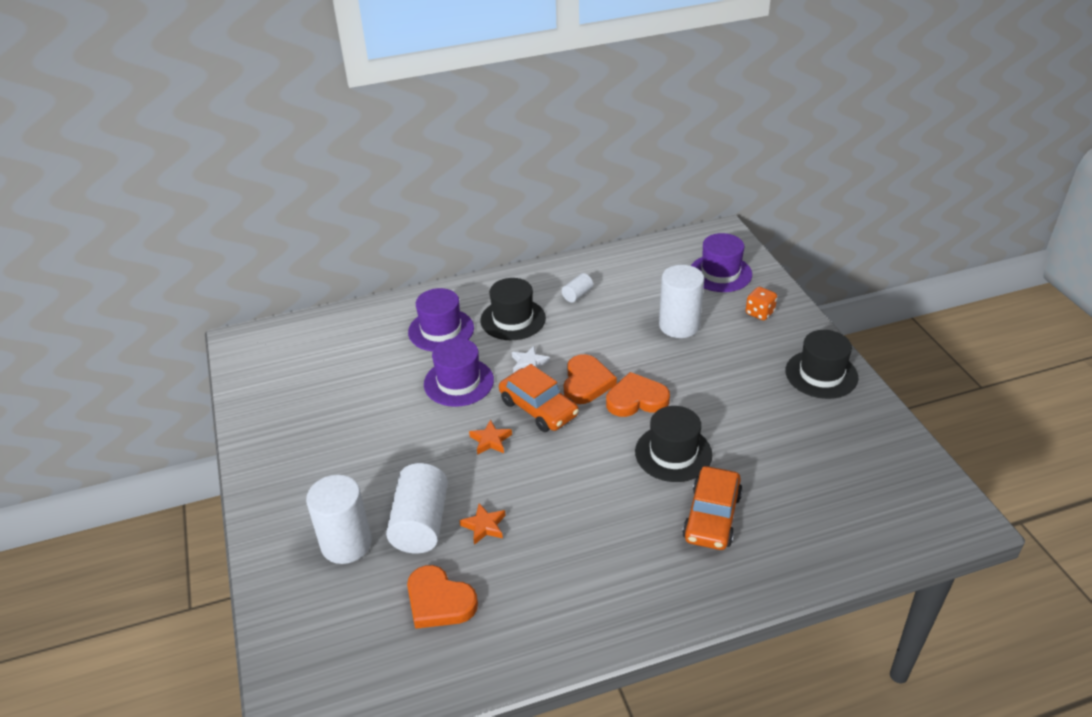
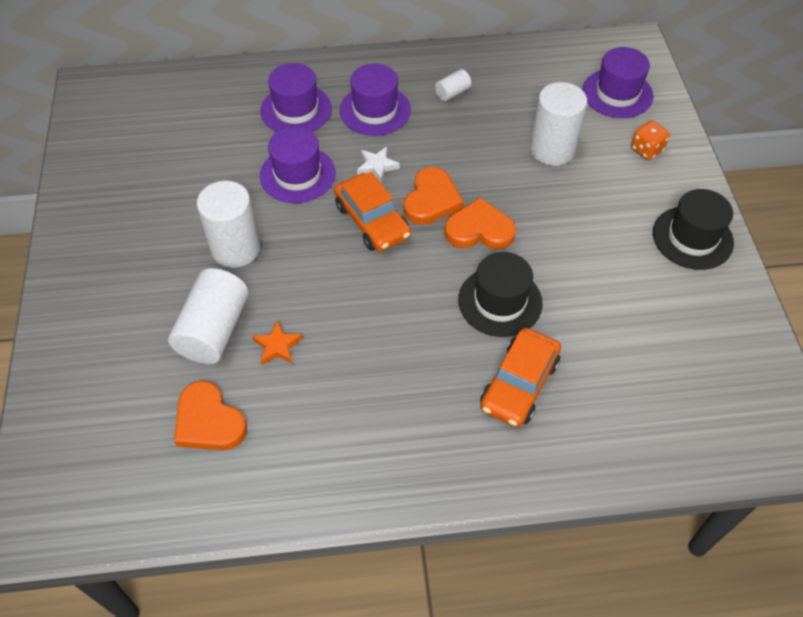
camera: 10 degrees right, 15 degrees up
(346, 544) = (134, 338): white cylinder -> white cylinder (236, 248)
(490, 440) = (312, 249): orange star -> none
(513, 319) = (375, 110): black hat -> purple hat

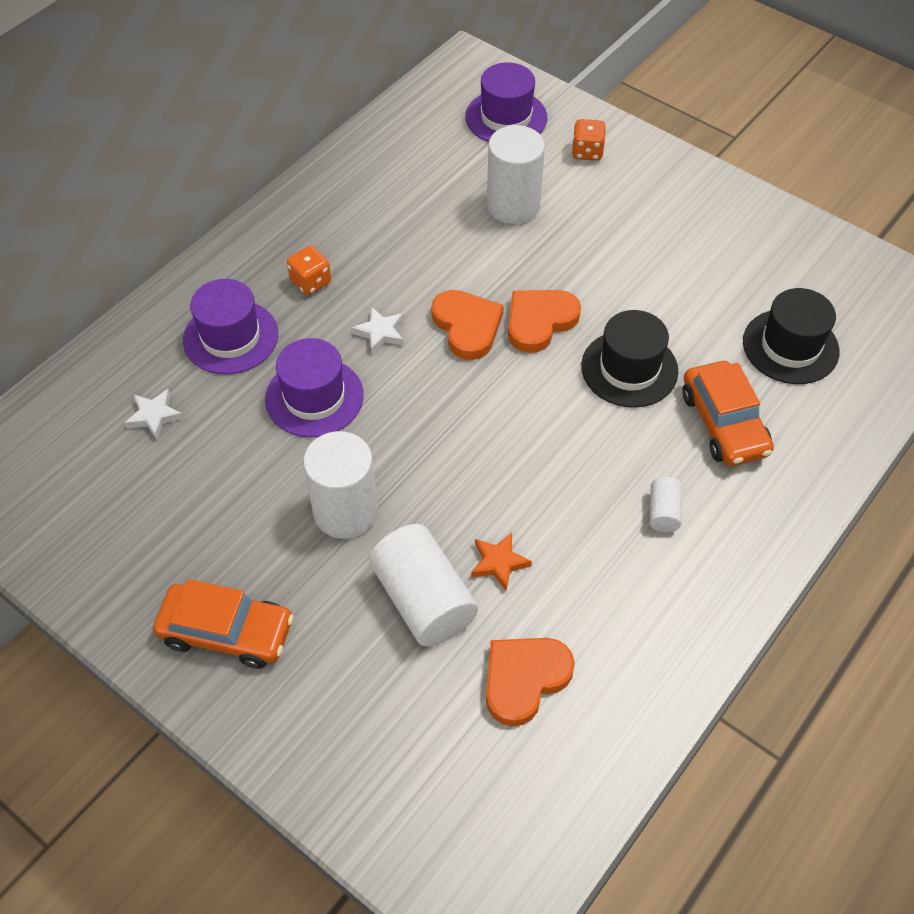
camera: 45 degrees left, 0 degrees up
(209, 123) = (154, 416): none -> white star
(209, 421) = (524, 679): orange heart -> orange heart turned 135 degrees clockwise
(372, 221) = (439, 385): orange car -> orange car (227, 632)
(375, 110) = (311, 282): purple hat -> orange dice
(452, 93) = (363, 214): white cylinder -> white cylinder (663, 512)
(692, 238) = (704, 201): black hat -> black hat (790, 346)

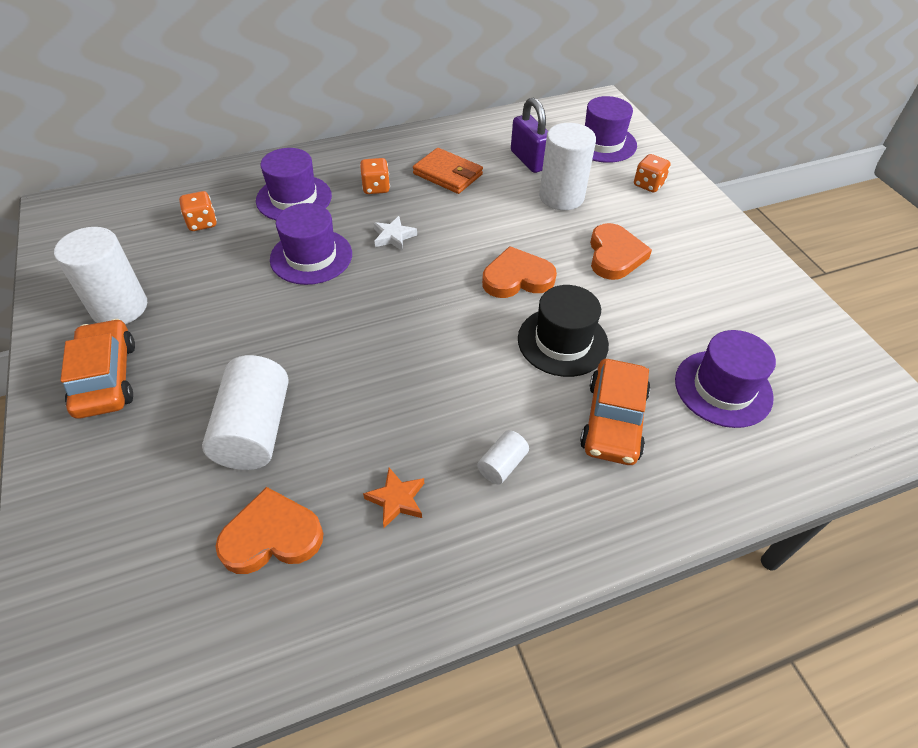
camera: 30 degrees right, 5 degrees down
(154, 416) = (202, 223): white star -> orange dice
(227, 632) = (106, 378): orange car -> orange car turned 150 degrees counterclockwise
(345, 512) = (260, 339): white cylinder -> white cylinder (120, 308)
(374, 229) = (447, 174): none -> orange wallet
(446, 173) = (529, 160): none -> purple padlock
(467, 326) = (459, 258): orange heart -> orange heart (614, 255)
(498, 563) = (334, 433): orange star -> orange star (396, 499)
(790, 346) = (723, 388): black hat -> purple hat

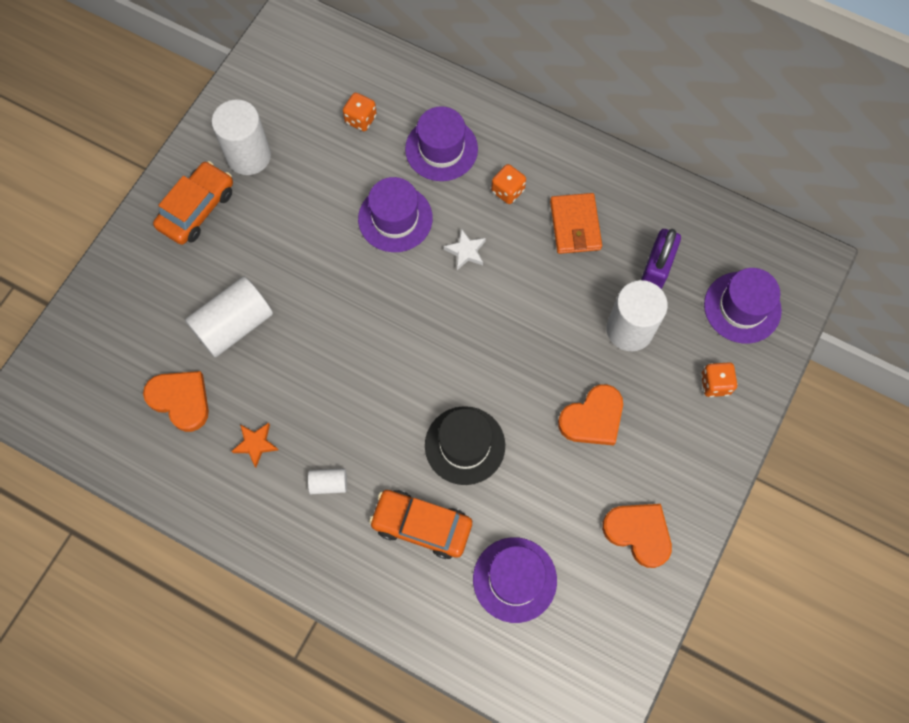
camera: 50 degrees right, 20 degrees up
(517, 278) = (501, 369): orange heart -> orange heart (638, 533)
(613, 420) = (421, 525): orange car -> orange car turned 45 degrees clockwise

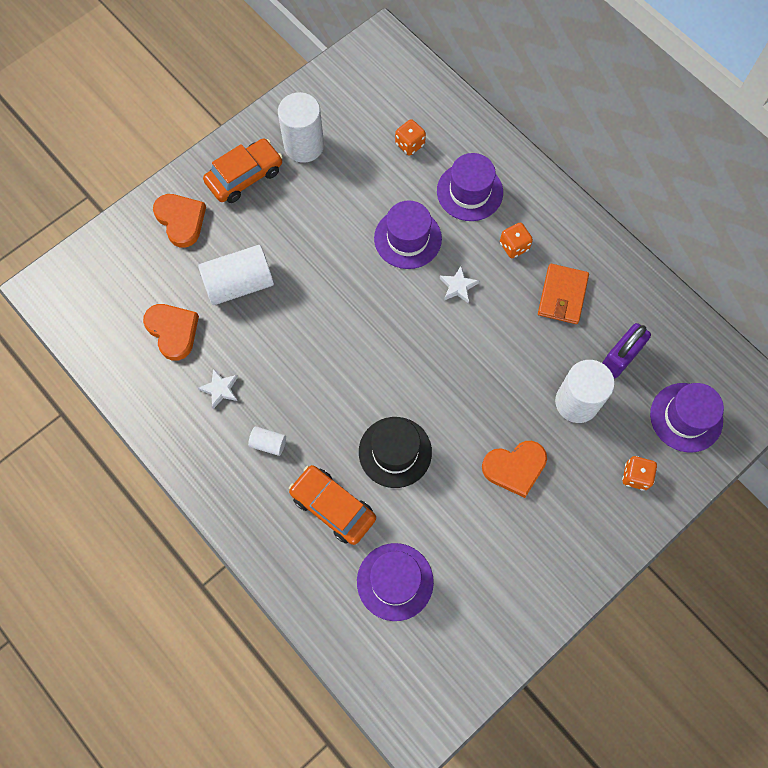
camera: 20 degrees right, 0 degrees up
(256, 444) = (220, 389): orange star -> white star
(638, 533) = (518, 581): orange heart -> orange heart (181, 220)

